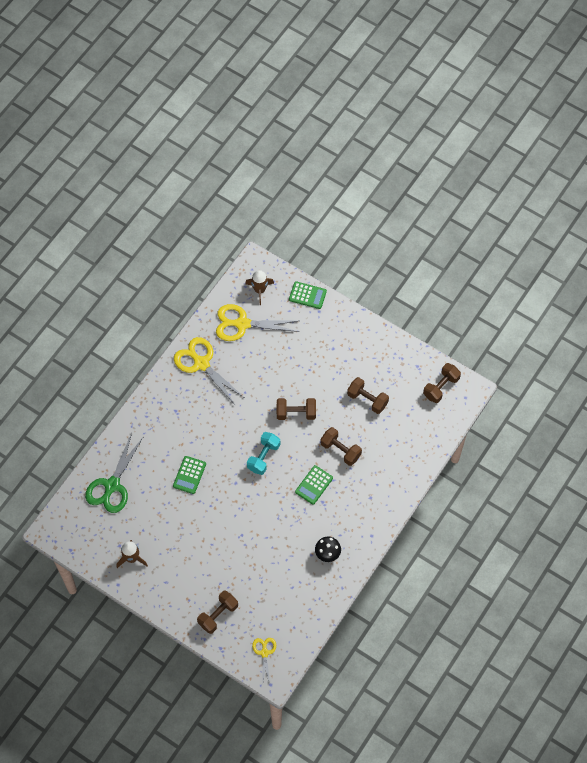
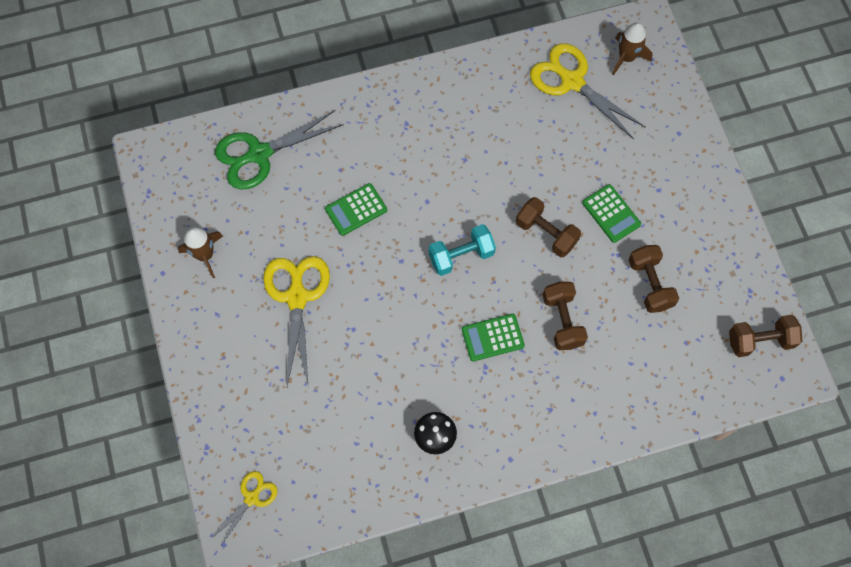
camera: 40 degrees right, 5 degrees up
(201, 364) = (484, 92): yellow scissors -> yellow scissors (297, 297)
(218, 615) = (239, 404): brown dumbbell -> none
(307, 295) = (680, 104): green calculator -> green calculator (611, 214)

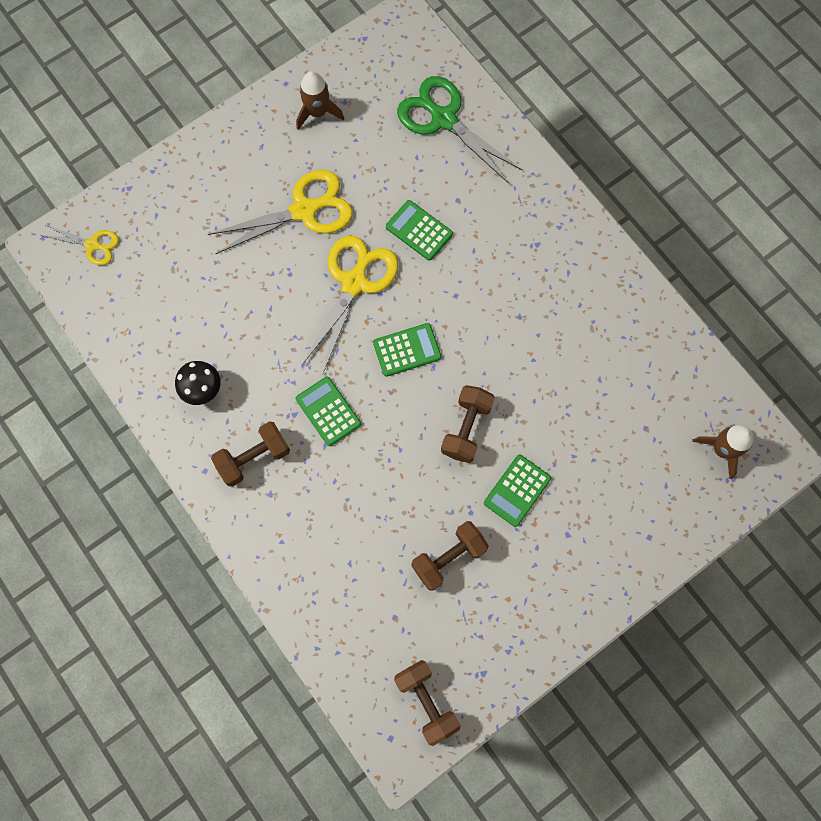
camera: 70 degrees right, 5 degrees up
(461, 256) = (407, 350): turquoise dumbbell -> green calculator
(562, 321) = (372, 476): brown dumbbell -> brown dumbbell (254, 457)
(572, 81) = (663, 398): yellow scissors -> yellow scissors (354, 283)

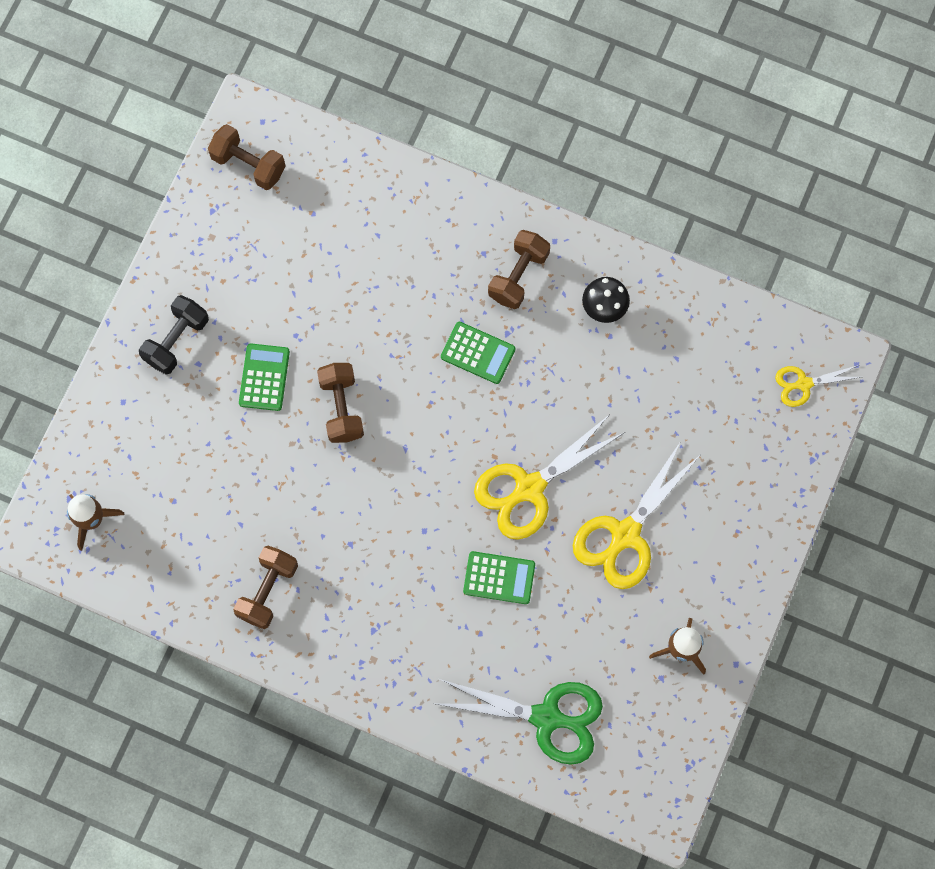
camera: 150 degrees right, 0 degrees up
(354, 283) = (529, 488): yellow scissors -> yellow scissors turned 60 degrees clockwise
(407, 350) = (439, 450): green calculator -> none
(449, 557) = (293, 287): brown dumbbell -> brown dumbbell (267, 590)
(576, 566) = (176, 340): none -> black dumbbell

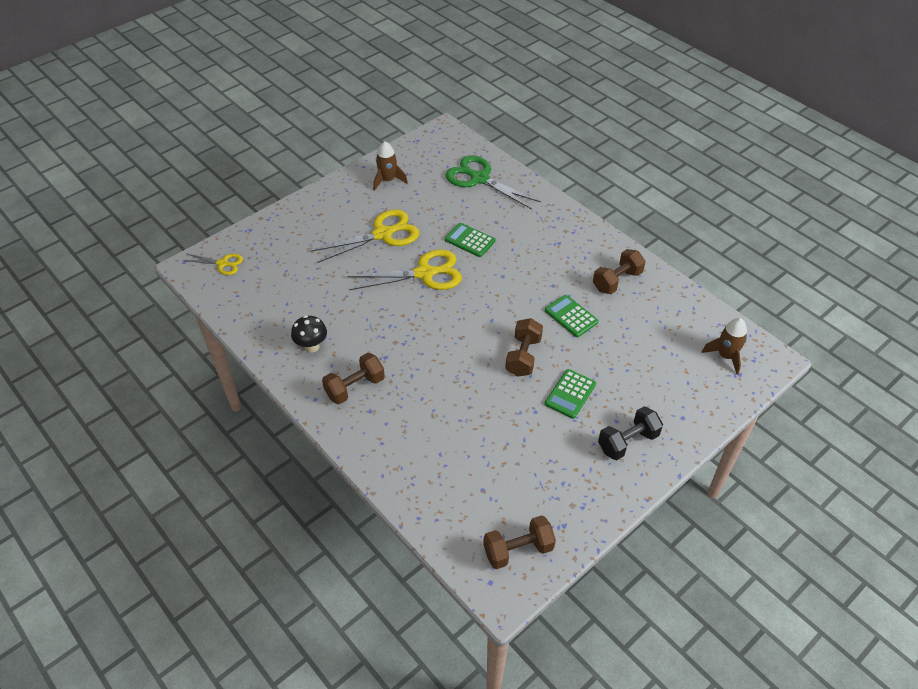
camera: 155 degrees left, 25 degrees down
(248, 164) = (518, 550): brown dumbbell -> brown dumbbell turned 75 degrees counterclockwise
(478, 353) = (412, 353): green calculator -> green calculator (571, 316)

